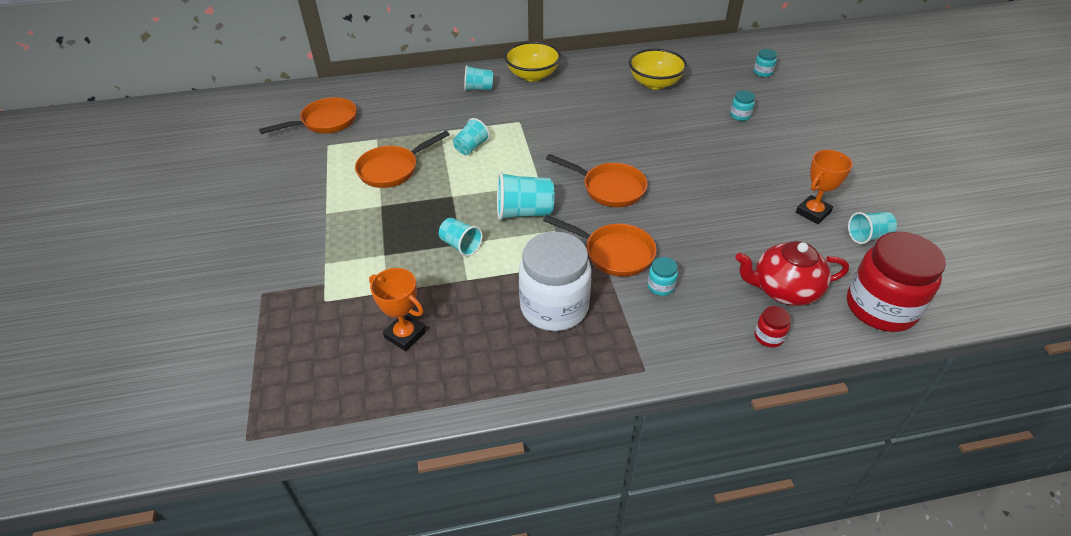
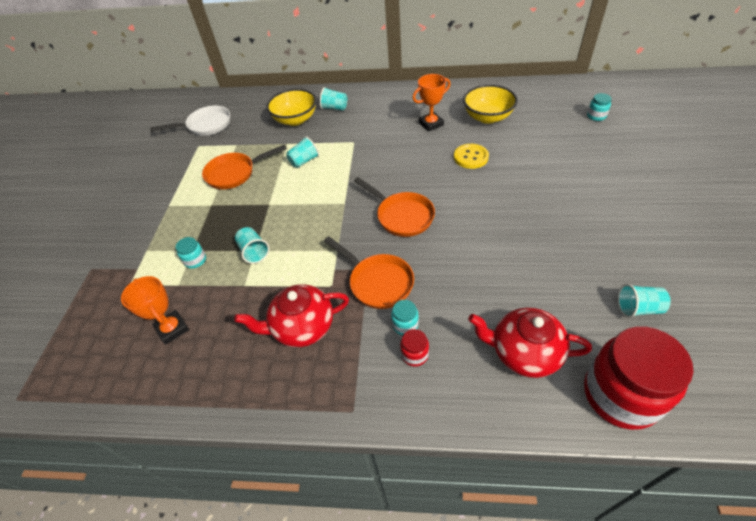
camera: 20 degrees right, 5 degrees up
(325, 122) = (206, 126): orange pan -> white pan
(524, 212) = (319, 228): turquoise cup -> none
(532, 75) = (384, 100): yellow bowl -> yellow bowl (295, 120)
(554, 307) = (302, 327): white jar -> red teapot
(655, 124) = (471, 157): none -> yellow button
(740, 115) = (555, 158): turquoise jar -> turquoise jar (195, 260)
(768, 337) = (487, 402): red jar -> red jar (414, 354)
(813, 212) = (588, 271): orange trophy -> orange trophy (431, 124)

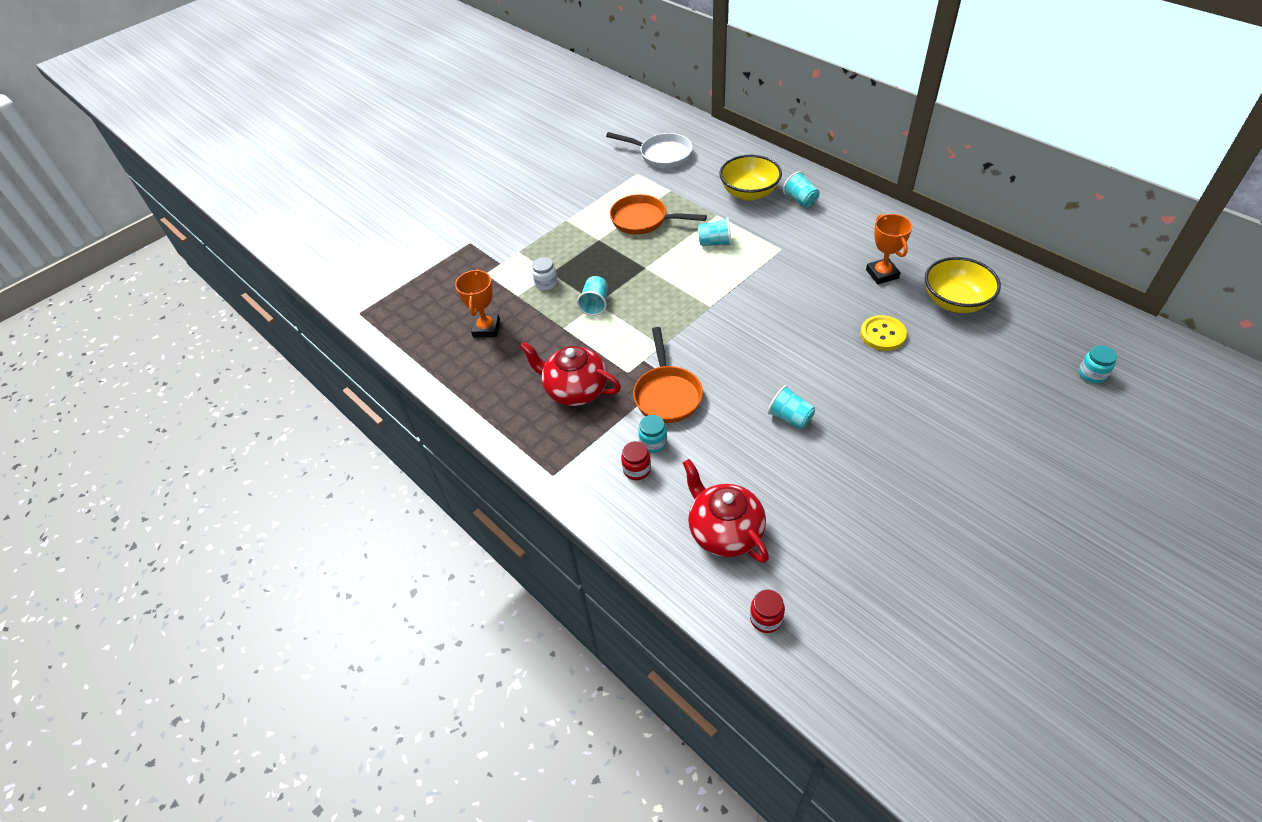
camera: 40 degrees right, 0 degrees up
(195, 260) = (546, 283): turquoise jar -> white jar
(402, 216) = (749, 350): orange pan -> none
(431, 124) = (882, 274): orange trophy -> orange trophy turned 60 degrees clockwise
(620, 395) = (766, 618): red jar -> red jar, size x0.41
(638, 308) = (872, 574): turquoise cup -> turquoise cup (790, 418)

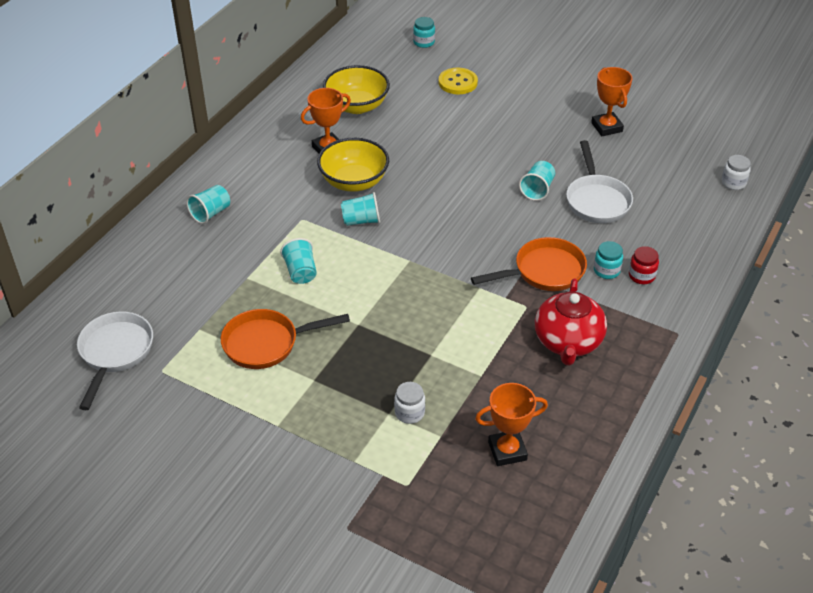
camera: 110 degrees left, 5 degrees down
(595, 304) = (433, 356): turquoise cup -> turquoise cup (361, 221)
(643, 220) = (267, 343): orange pan -> orange pan turned 75 degrees clockwise
(724, 531) = (673, 213): red teapot -> none
(749, 193) = (199, 256): yellow bowl -> yellow bowl (354, 182)
(762, 465) = (597, 200): none -> white pan
(766, 618) = (733, 183): red jar -> white jar
(882, 334) = (413, 144): yellow button -> yellow button (458, 82)
(899, 514) = (607, 127): none -> orange trophy

